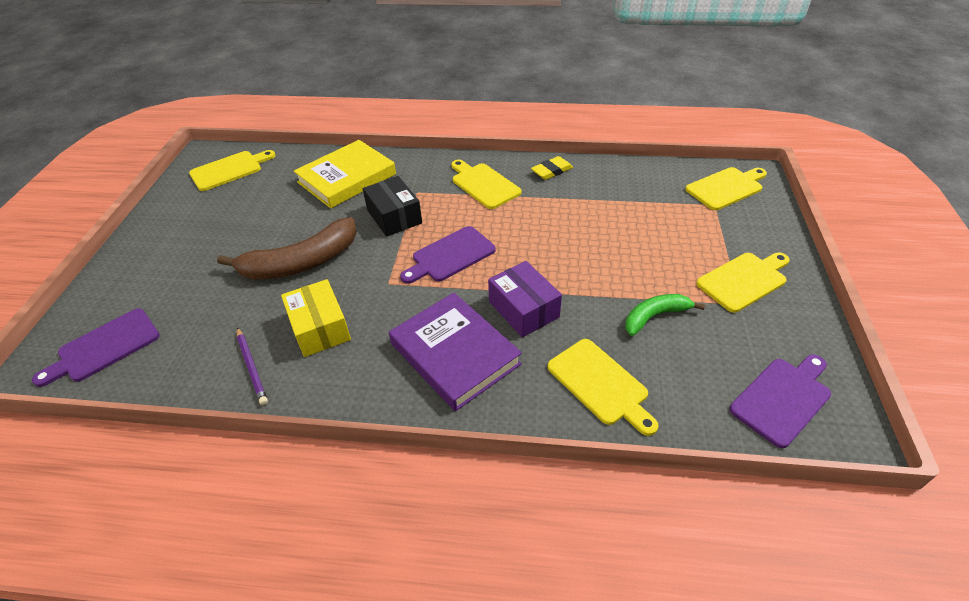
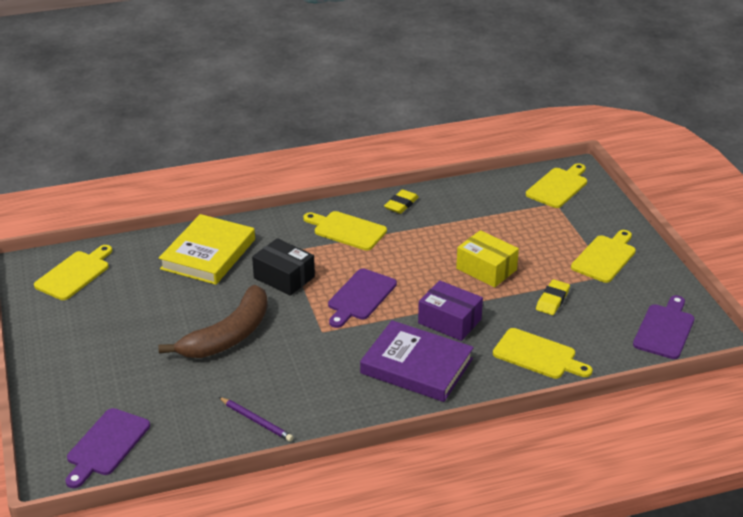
camera: 25 degrees left, 10 degrees down
(320, 328) = (290, 379): yellow box -> yellow box (486, 269)
(654, 316) = (552, 300): green banana -> yellow eraser

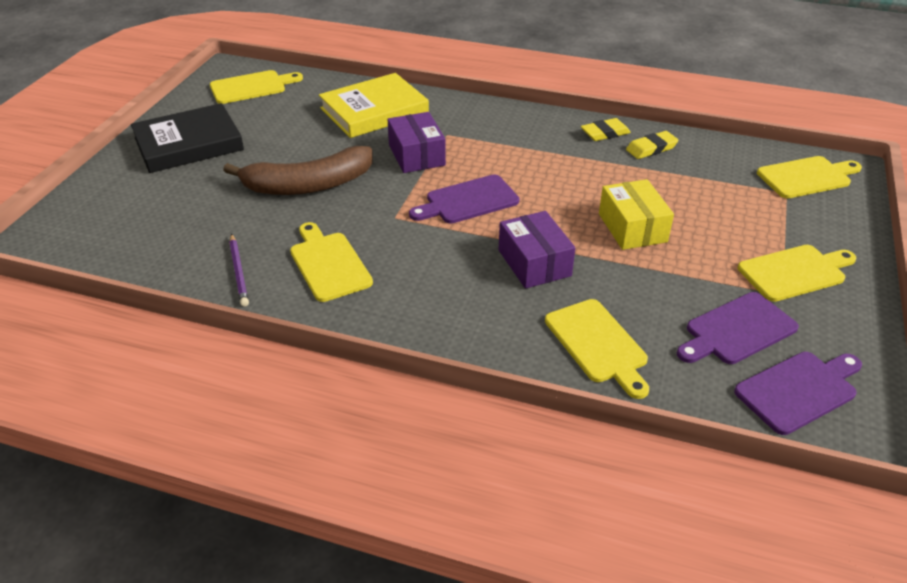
camera: 35 degrees right, 5 degrees up
(84, 345) = (189, 144): none -> black book
(106, 445) = (99, 232): purple cutting board -> purple cutting board (737, 330)
(284, 277) = (416, 155): black box -> purple box
(347, 230) = (523, 137): yellow cutting board -> yellow cutting board (328, 264)
(416, 366) = (449, 292): purple book -> none
(552, 300) = (679, 291): yellow eraser -> yellow eraser (651, 148)

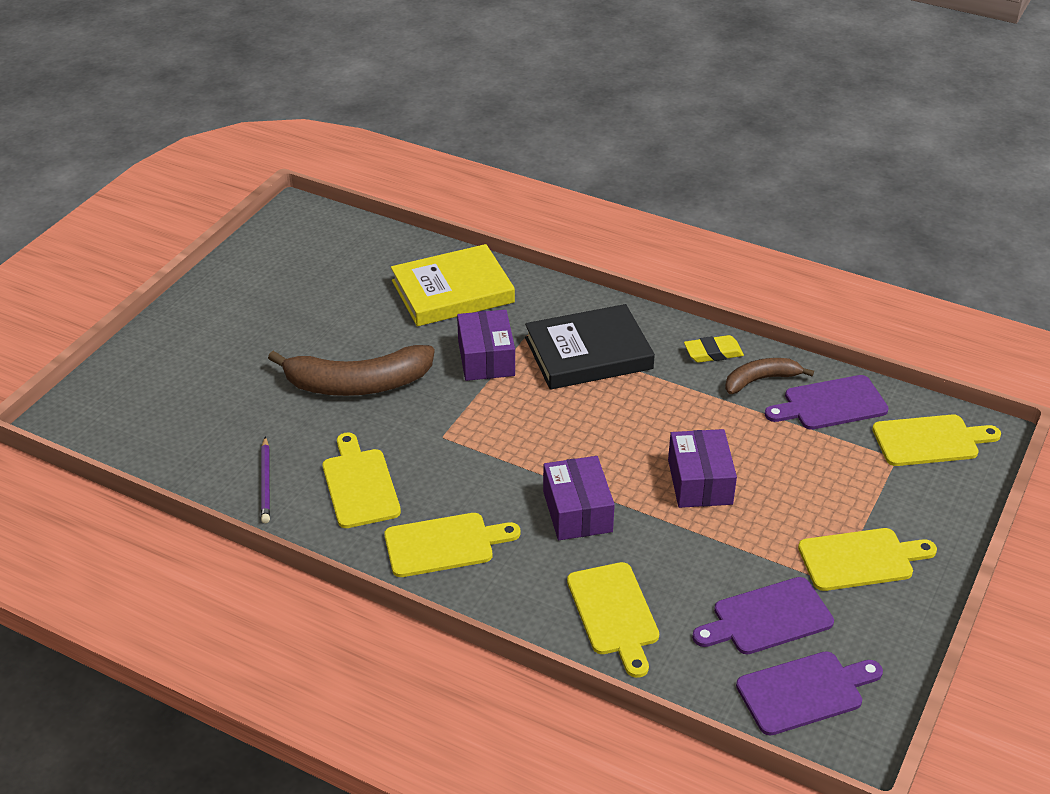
camera: 10 degrees right, 0 degrees up
(189, 144) = (237, 314): black book -> black book (588, 353)
(252, 87) = (319, 242): yellow cutting board -> yellow cutting board (444, 544)
(468, 201) = (527, 425): purple cutting board -> purple cutting board (830, 404)
(632, 228) = (700, 482): yellow box -> purple box
(651, 148) = (760, 380): yellow eraser -> brown banana

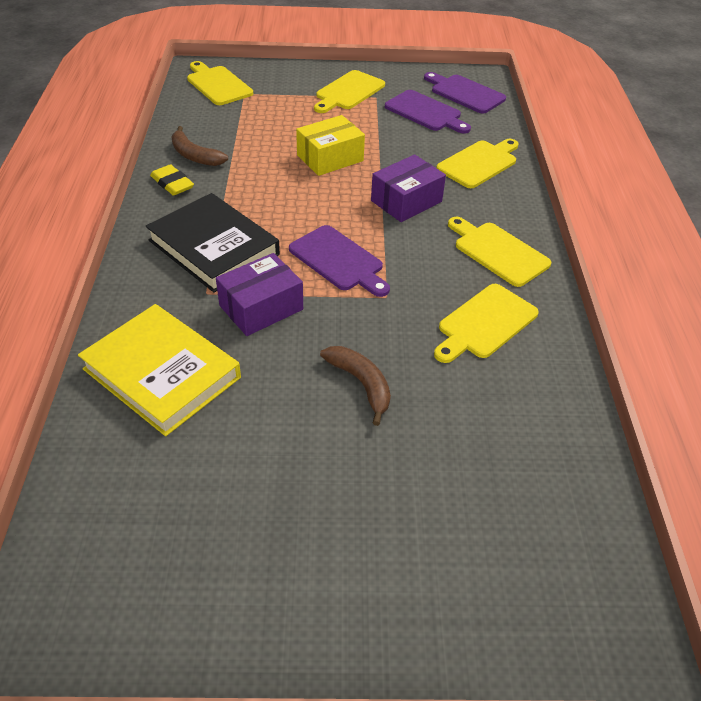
camera: 120 degrees left, 5 degrees up
(265, 482) = (539, 387): purple pencil -> none
(358, 384) = (361, 384): brown banana -> brown banana, size x0.57
(700, 482) = (330, 158): purple box -> yellow box
(830, 404) = (204, 123): purple cutting board -> purple cutting board (339, 260)
(861, 559) = (348, 92): yellow cutting board -> yellow cutting board turned 105 degrees counterclockwise

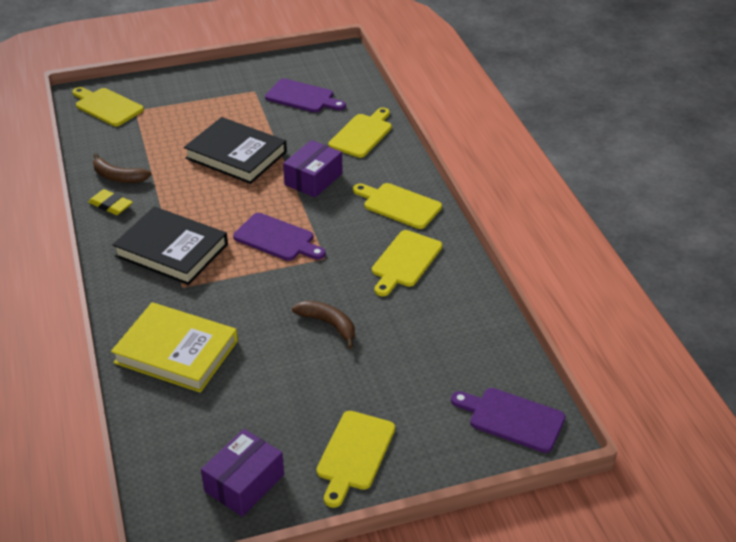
camera: 15 degrees left, 5 degrees down
(261, 307) = (231, 288): purple box -> purple box (244, 483)
(330, 158) = (236, 155): yellow box -> black book
(348, 92) = (228, 91): yellow cutting board -> yellow cutting board (354, 454)
(465, 93) = (330, 72): purple cutting board -> purple cutting board (512, 418)

